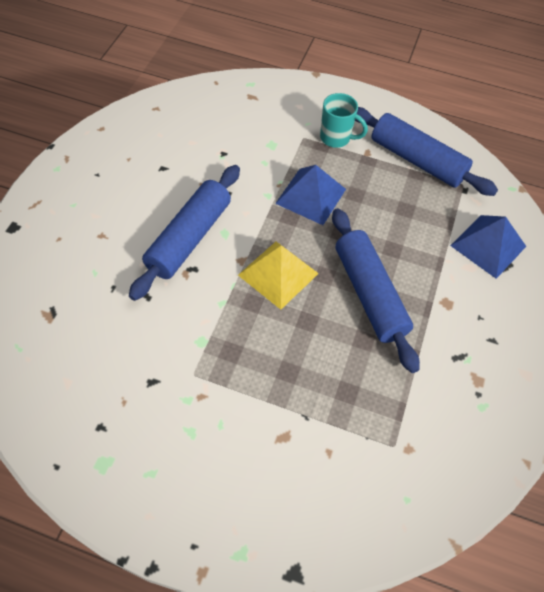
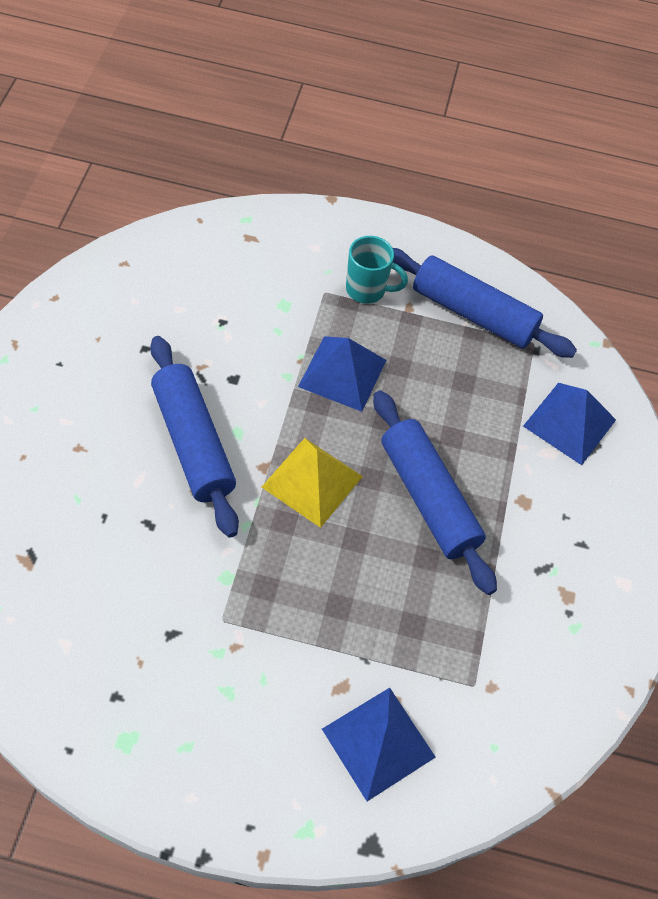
camera: 10 degrees left, 0 degrees up
(189, 238) = (193, 443): blue rolling pin -> blue rolling pin turned 45 degrees counterclockwise
(309, 486) = (378, 743): none -> blue pyramid

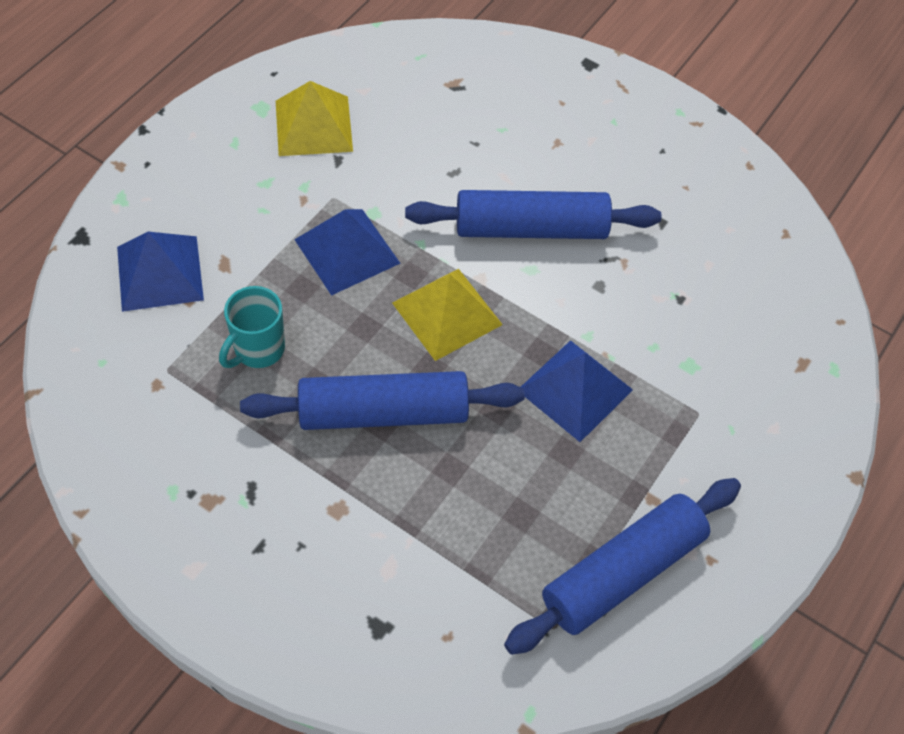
camera: 115 degrees right, 0 degrees up
(134, 675) = (313, 125): none -> yellow pyramid
(367, 290) = (691, 461): turquoise mug -> turquoise mug (258, 350)
(569, 423) = (420, 614): blue pyramid -> blue pyramid (347, 251)

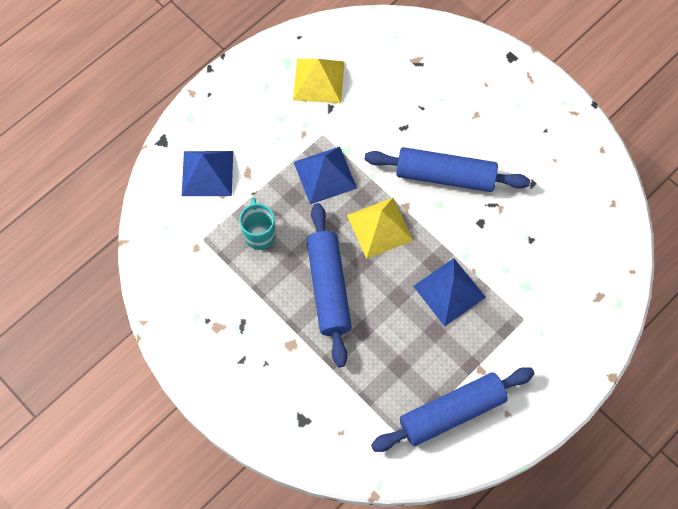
camera: 15 degrees right, 10 degrees up
(258, 350) = (259, 234): turquoise mug -> turquoise mug turned 120 degrees clockwise
(383, 413) = (328, 288): blue rolling pin -> blue rolling pin turned 75 degrees clockwise

